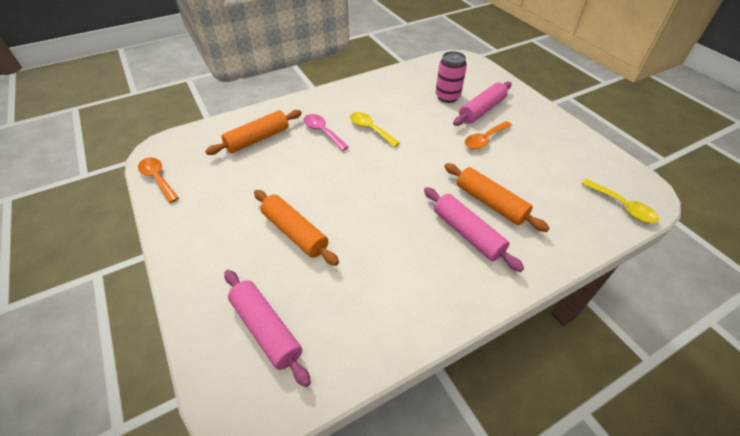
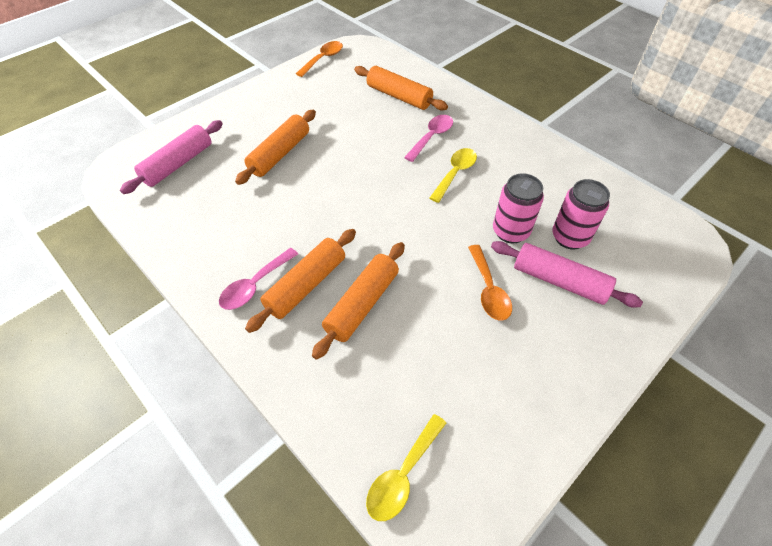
camera: 75 degrees right, 5 degrees up
(436, 118) = (510, 231): none -> pink can
(462, 269) = (255, 285): none -> pink spoon
(467, 234) = (306, 285): pink rolling pin -> orange rolling pin
(484, 139) = (488, 289): orange spoon -> orange spoon turned 135 degrees counterclockwise

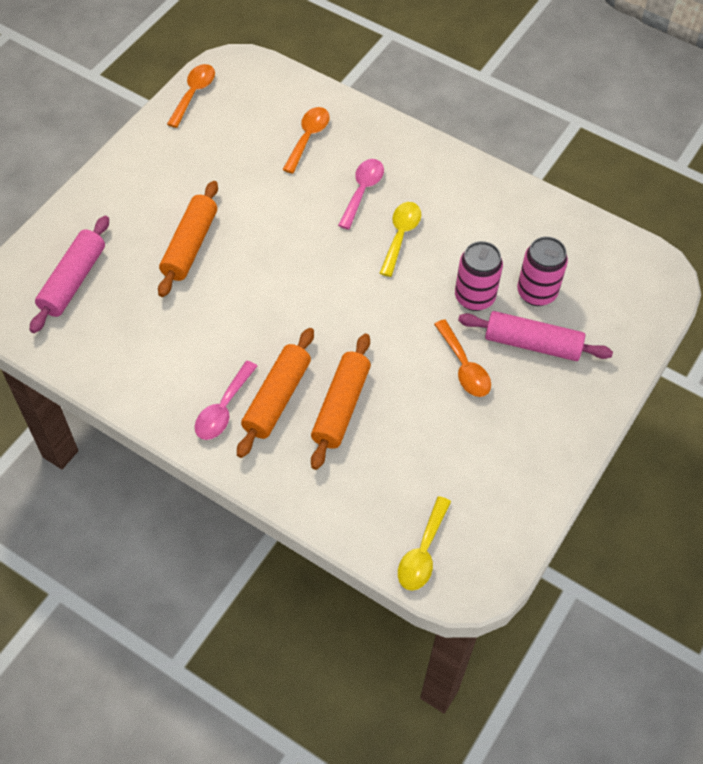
camera: 15 degrees left, 5 degrees up
(399, 96) = (308, 138): orange rolling pin -> orange spoon

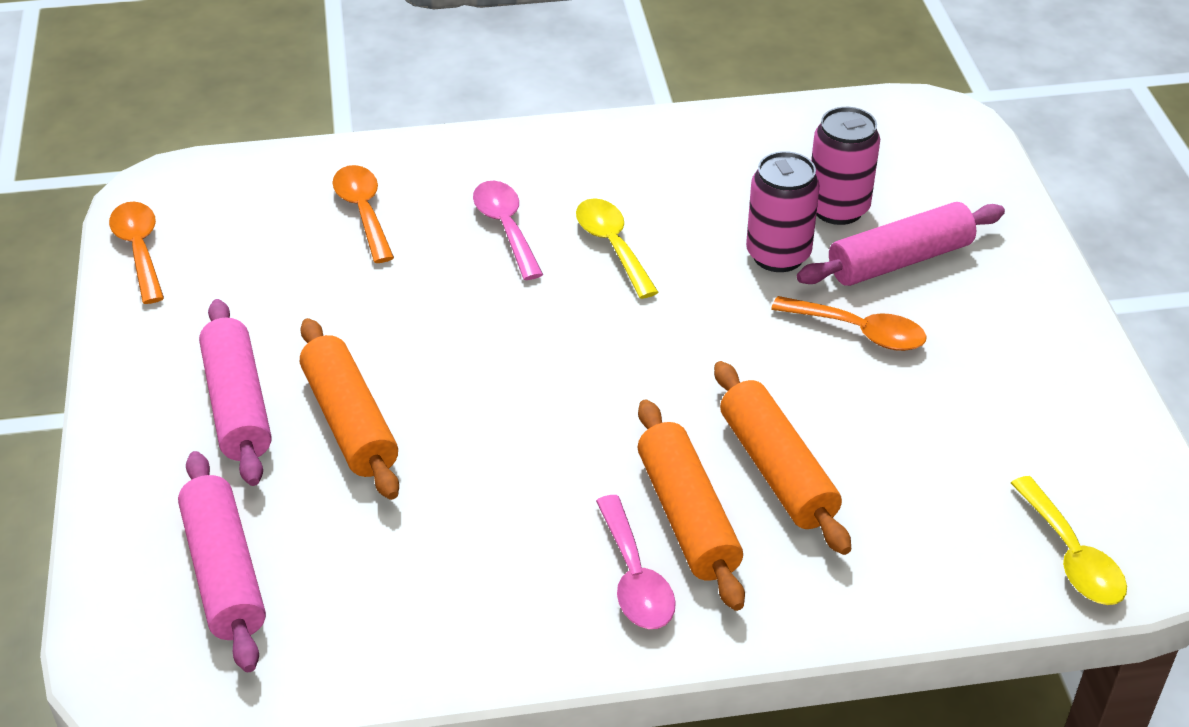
camera: 40 degrees left, 15 degrees down
(155, 204) = (237, 405): none -> pink rolling pin

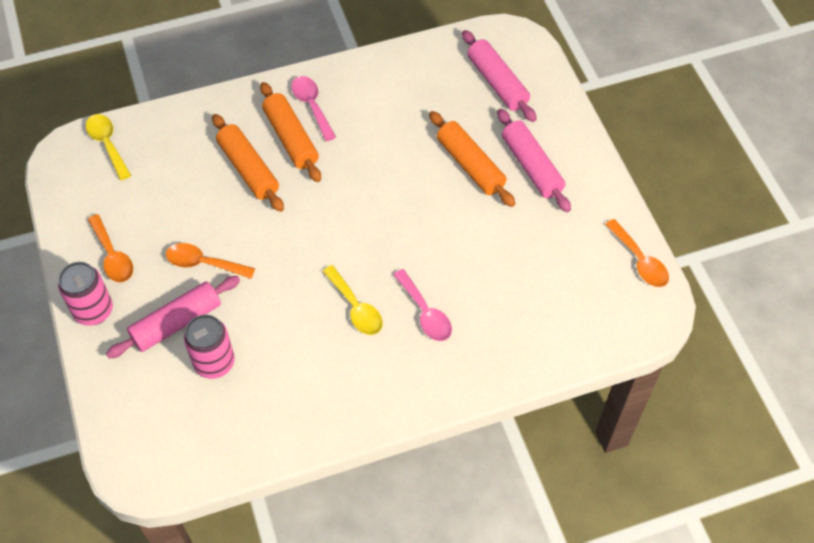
camera: 170 degrees right, 15 degrees up
(363, 212) = (518, 312): orange spoon -> orange spoon (112, 256)
(778, 255) = (252, 316): pink can -> pink can (93, 311)

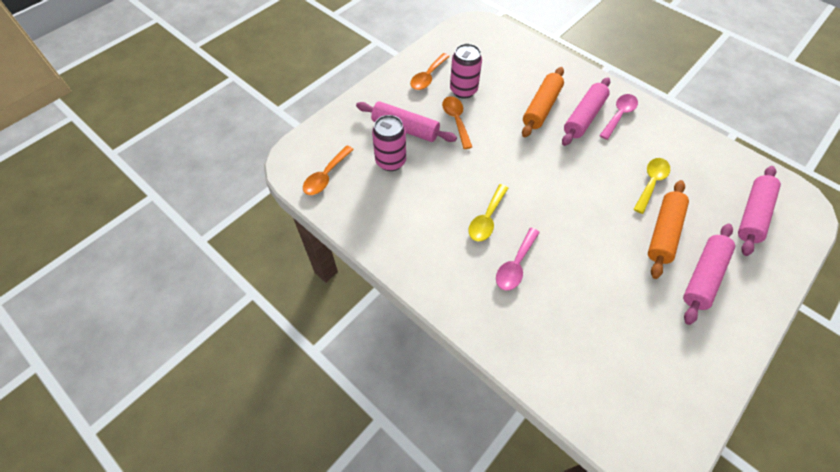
camera: 60 degrees right, 0 degrees up
(93, 311) = (386, 87): pink can -> pink can (463, 90)
(107, 144) = (499, 37): yellow spoon -> yellow spoon (651, 183)
(291, 138) = (584, 117): orange rolling pin -> pink rolling pin
(639, 260) = (694, 412): orange spoon -> orange spoon (326, 176)

